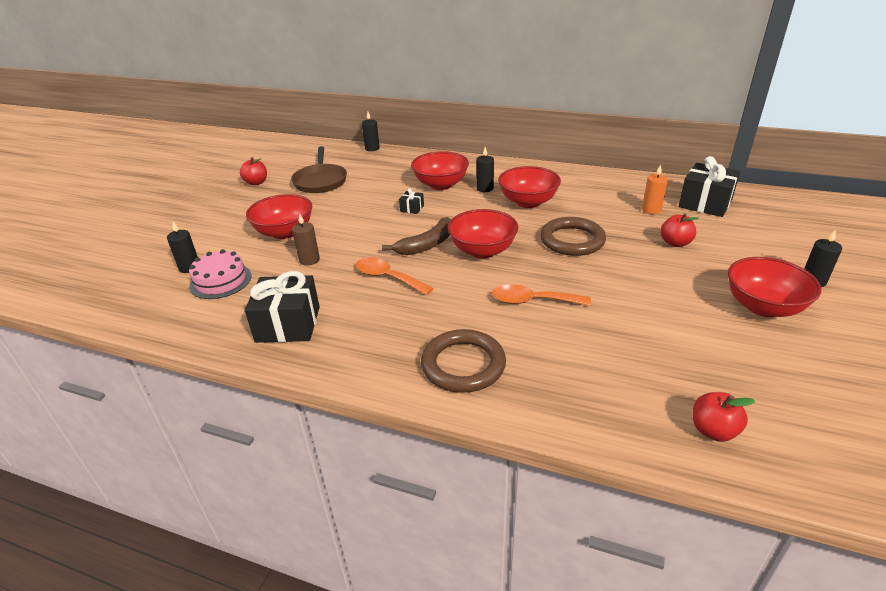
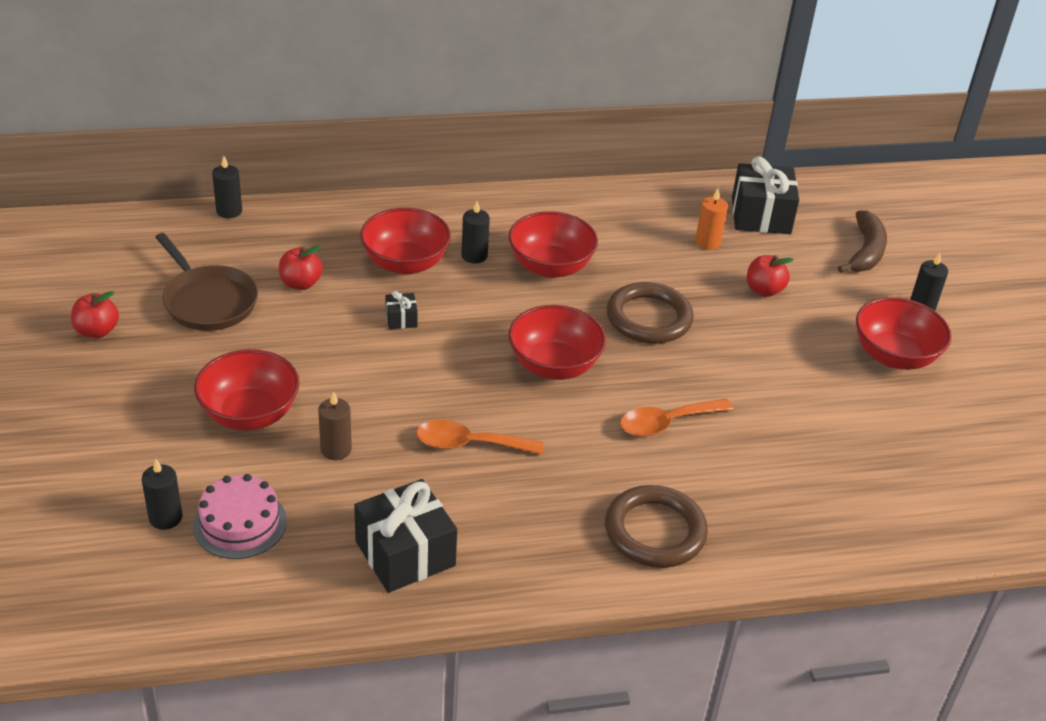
camera: 35 degrees left, 5 degrees up
(427, 245) = (475, 377): brown banana -> brown banana (865, 252)
(713, 430) = (923, 516): red apple -> red apple (301, 283)

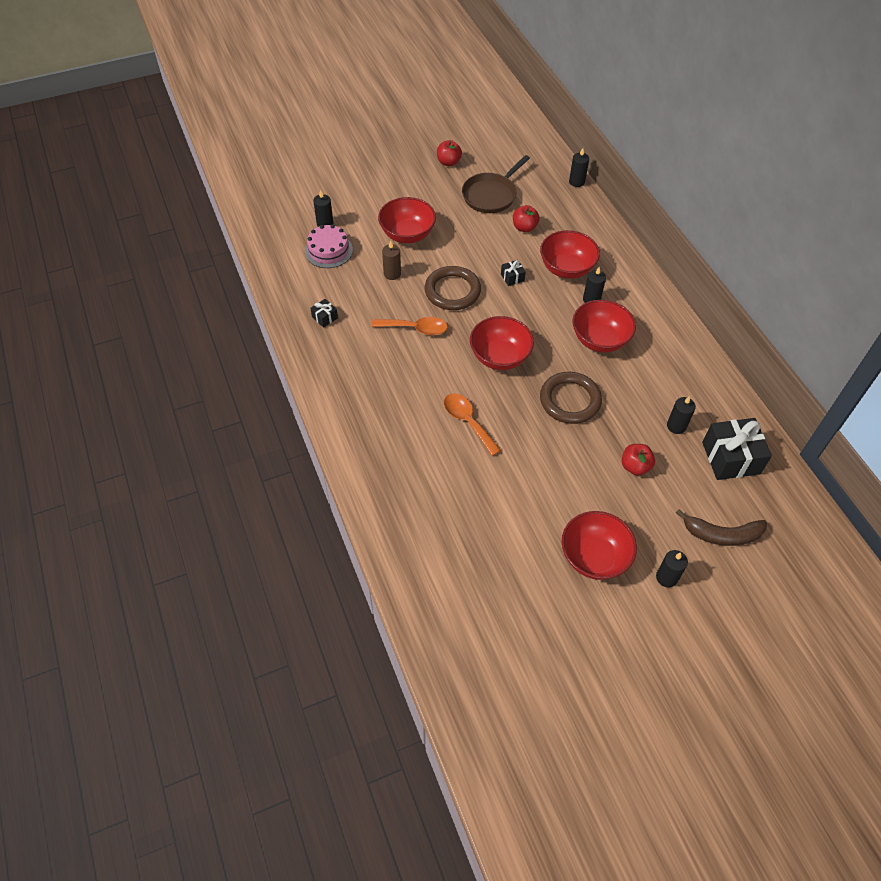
camera: 80 degrees right, 15 degrees up
(405, 553) = (324, 317): black gift -> black gift, size x0.45
(469, 444) = (415, 328): orange spoon -> orange spoon turned 105 degrees clockwise
(655, 531) = (371, 426): brown ring -> brown ring (452, 291)
(707, 242) = (676, 426): orange candle -> black candle

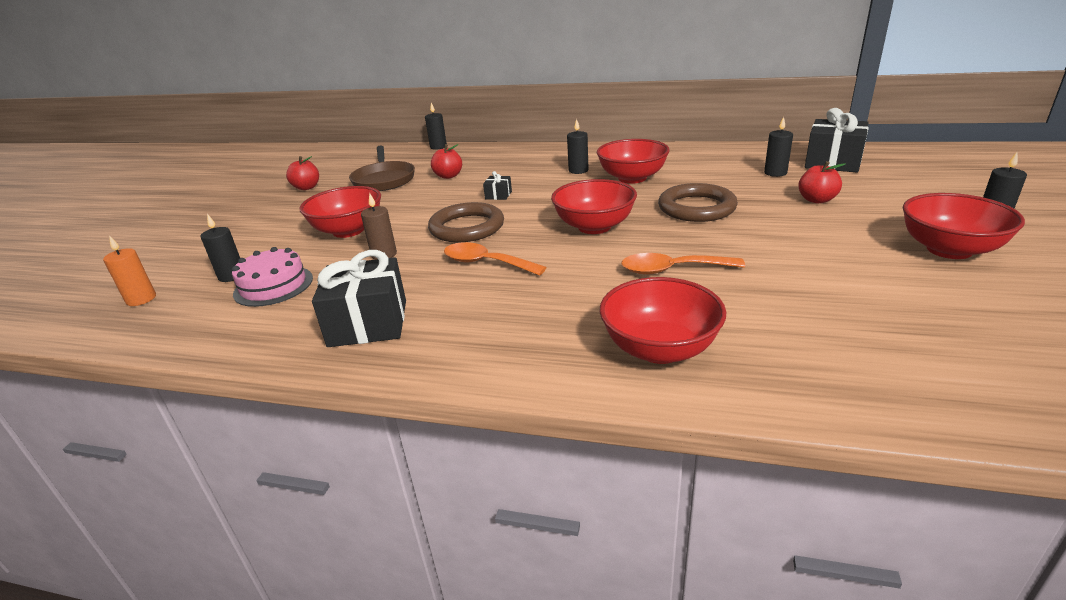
camera: 50 degrees left, 25 degrees down
(281, 207) = (141, 299): none -> orange candle
(324, 317) = (368, 323): black gift -> black gift, size x2.20
(415, 328) = (486, 263): orange spoon -> orange spoon turned 105 degrees counterclockwise
(566, 268) = (526, 171): red bowl -> red bowl (659, 349)
(721, 534) = (934, 185): brown banana -> none

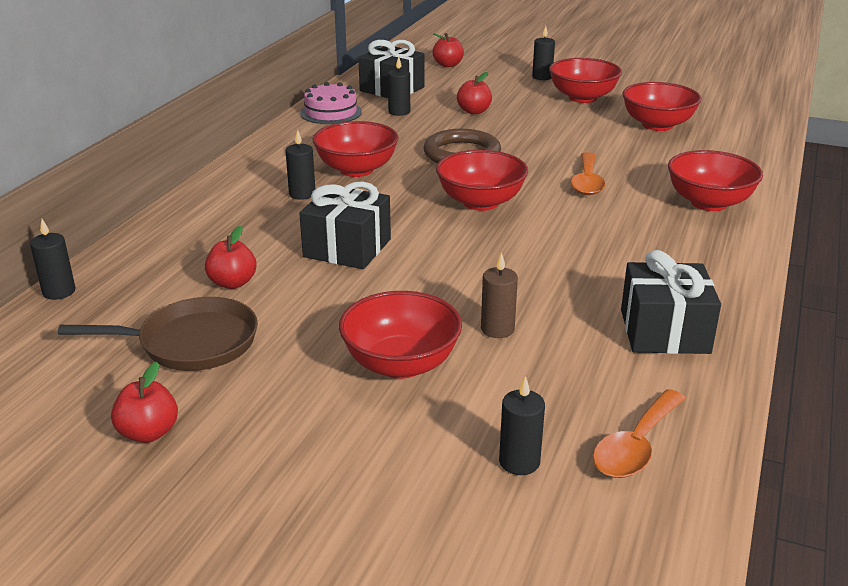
camera: 85 degrees left, 0 degrees up
(141, 299) = (576, 554): orange candle -> none
(273, 286) = (562, 413): pink cake -> pink cake (331, 112)
(467, 227) = (442, 272): brown ring -> none
(486, 263) = (545, 263): orange spoon -> orange spoon (636, 446)
(498, 195) = (347, 248): black gift -> black gift, size x2.20
(909, 306) = (657, 125): none -> red bowl
(948, 172) = (448, 65): none -> red apple

